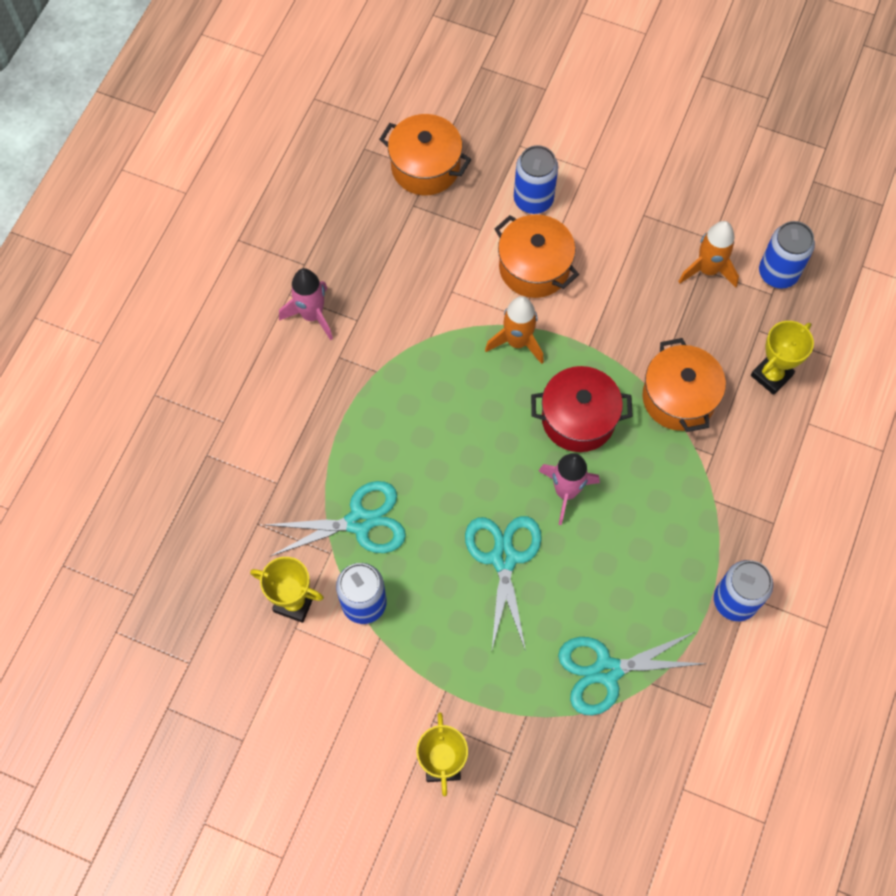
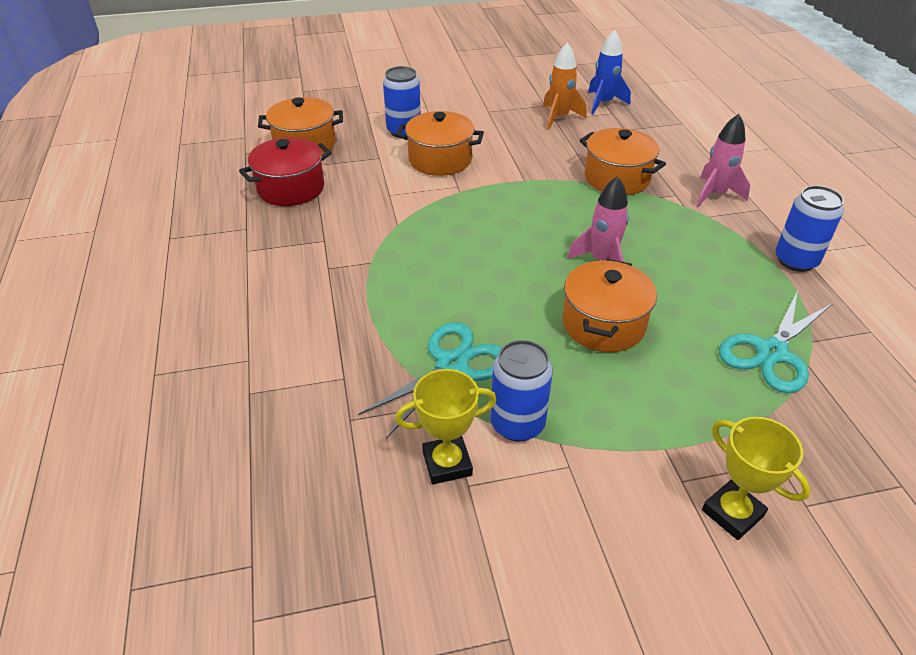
camera: 35 degrees left, 25 degrees down
(312, 315) = (280, 253): pink rocket -> pink rocket (715, 194)
(504, 558) = (603, 324): turquoise scissors -> orange pot
(517, 342) = (469, 199): orange rocket -> none
(578, 419) = (562, 218): red pot -> red pot (291, 188)
(771, 375) = (660, 144): yellow trophy -> none
(778, 273) = (603, 103): blue can -> blue rocket

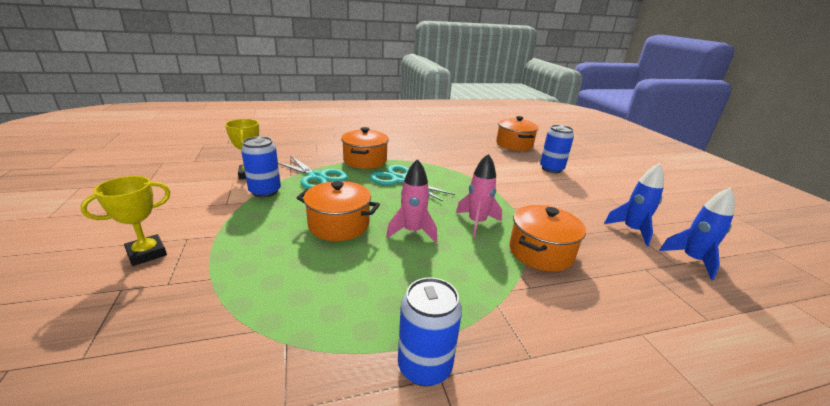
camera: 85 degrees right, 15 degrees down
(291, 188) = (468, 143): red pot -> none
(440, 160) = (522, 179): orange pot -> orange pot (365, 160)
(559, 117) = (632, 230): orange rocket -> blue rocket
(715, 194) = (544, 319): pink rocket -> pink rocket (477, 223)
(771, 352) = (281, 307): turquoise scissors -> turquoise scissors (400, 180)

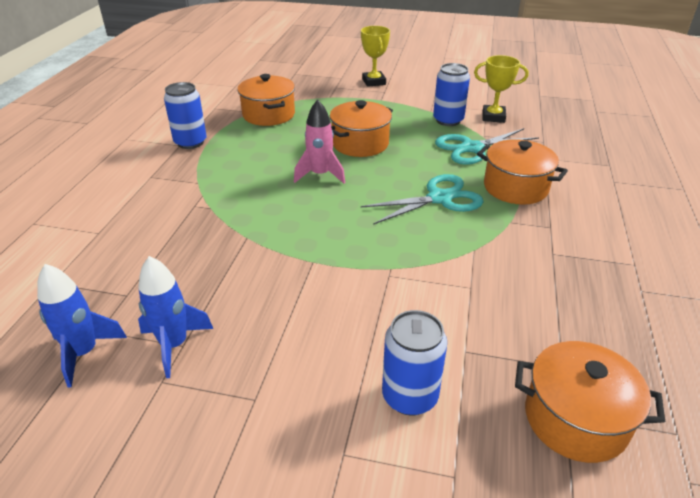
camera: 120 degrees right, 10 degrees up
(477, 223) = (303, 217): pink rocket -> none
(540, 252) = (222, 235): orange pot -> orange pot (268, 115)

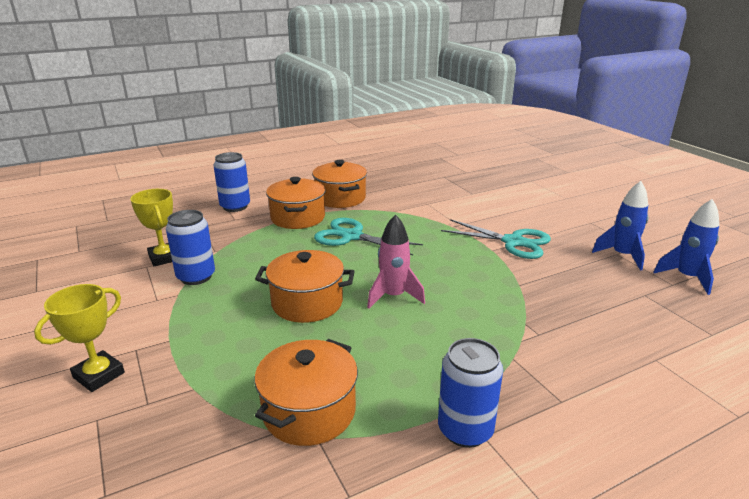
camera: 130 degrees left, 10 degrees down
(409, 396) = (518, 195): blue can -> blue can (235, 207)
(471, 148) = (249, 248): turquoise scissors -> turquoise scissors (513, 242)
(575, 419) = (466, 170): orange pot -> orange pot (340, 198)

